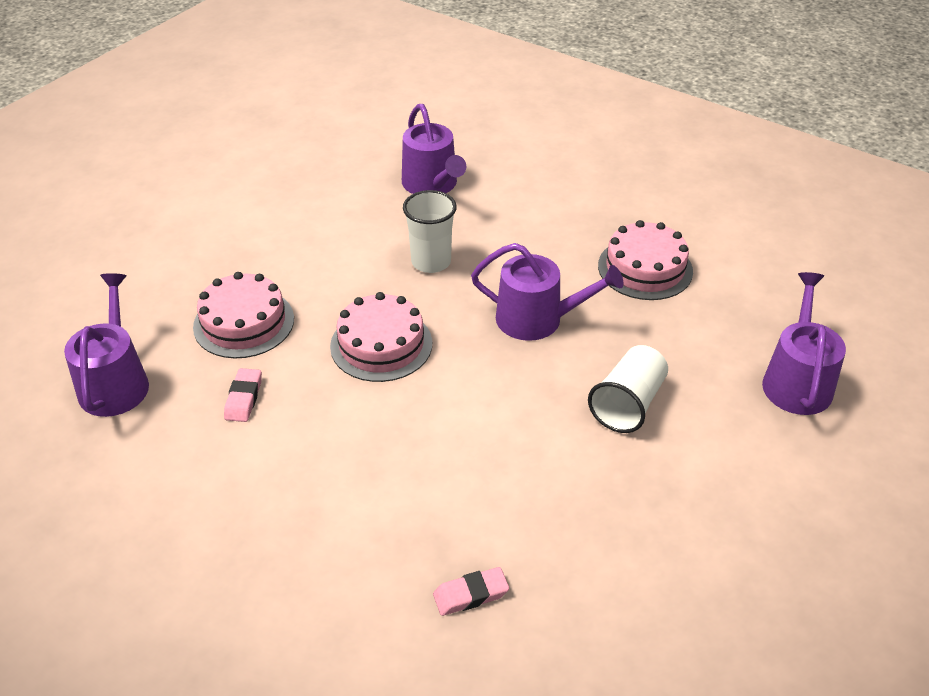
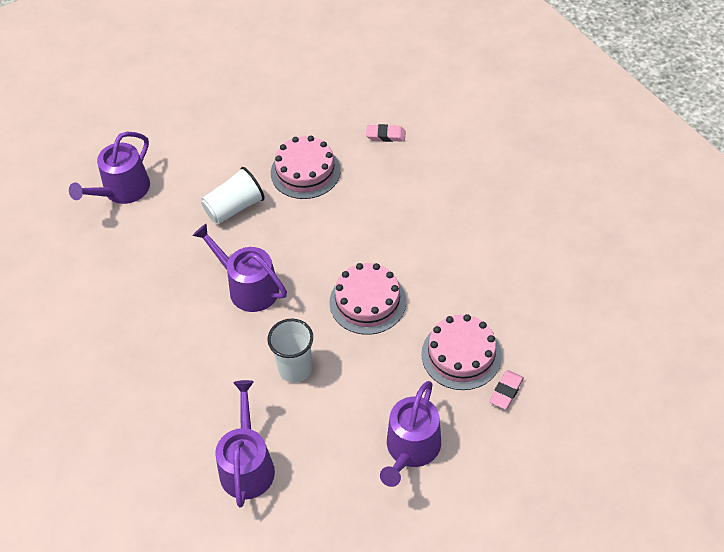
camera: 155 degrees left, 10 degrees up
(115, 382) = (564, 330): purple watering can -> purple watering can (411, 449)
(244, 398) = (476, 288): pink eraser -> pink eraser (506, 391)
(645, 268) = (141, 307): pink cake -> pink cake (305, 171)

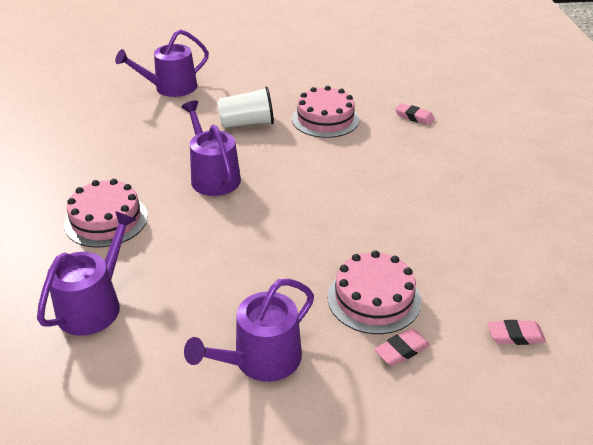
camera: 25 degrees right, 15 degrees down
(295, 369) = (203, 248): white cup -> none
(367, 302) = (310, 223): pink cake -> pink cake (106, 220)
(578, 341) = (515, 336): none -> pink eraser

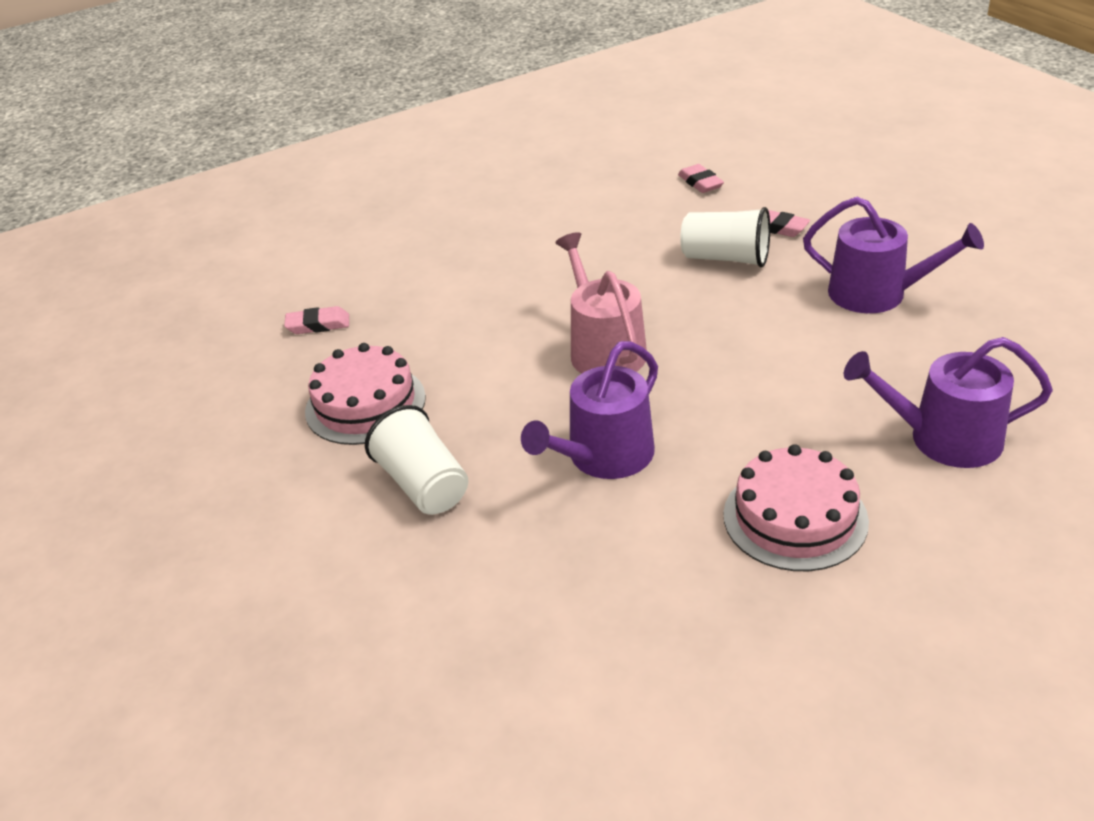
camera: 110 degrees left, 0 degrees up
(171, 88) = (332, 659): purple watering can -> none
(306, 204) = (604, 349): none -> pink watering can
(373, 298) = (726, 258): pink cake -> white cup
(414, 117) = (318, 325): pink eraser -> pink eraser turned 75 degrees clockwise

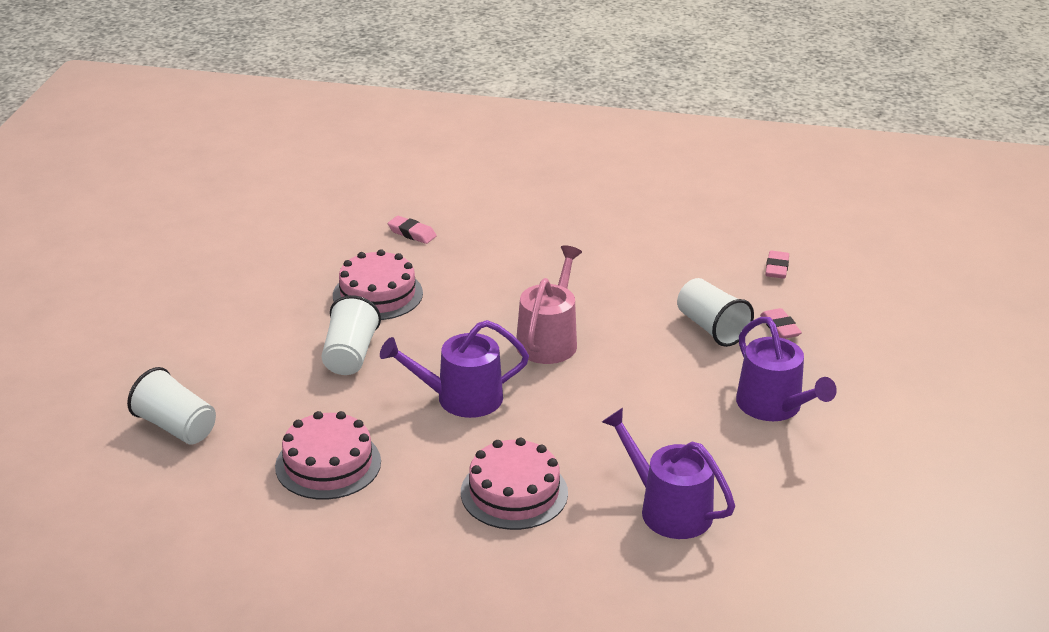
camera: 35 degrees right, 5 degrees down
(323, 705) = (176, 427): none -> white cup
(568, 621) = (328, 464): none -> pink cake

